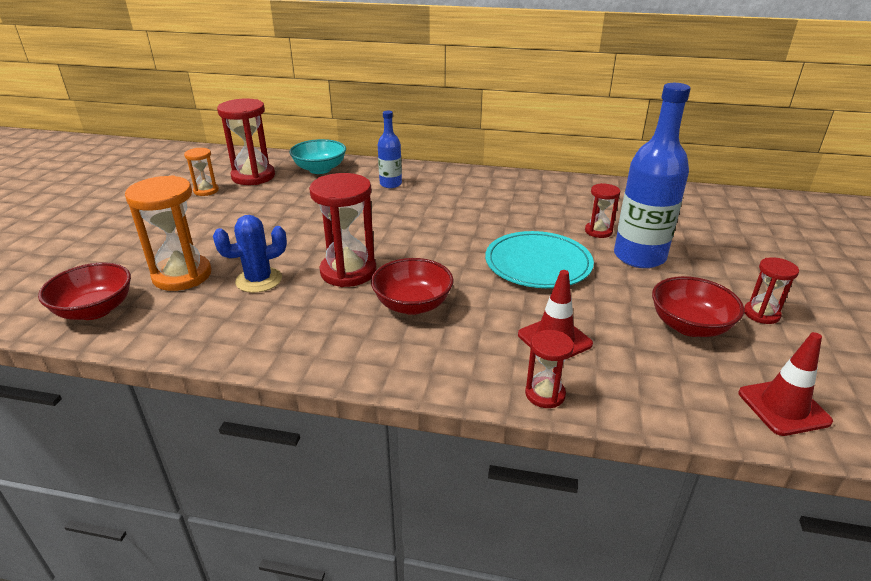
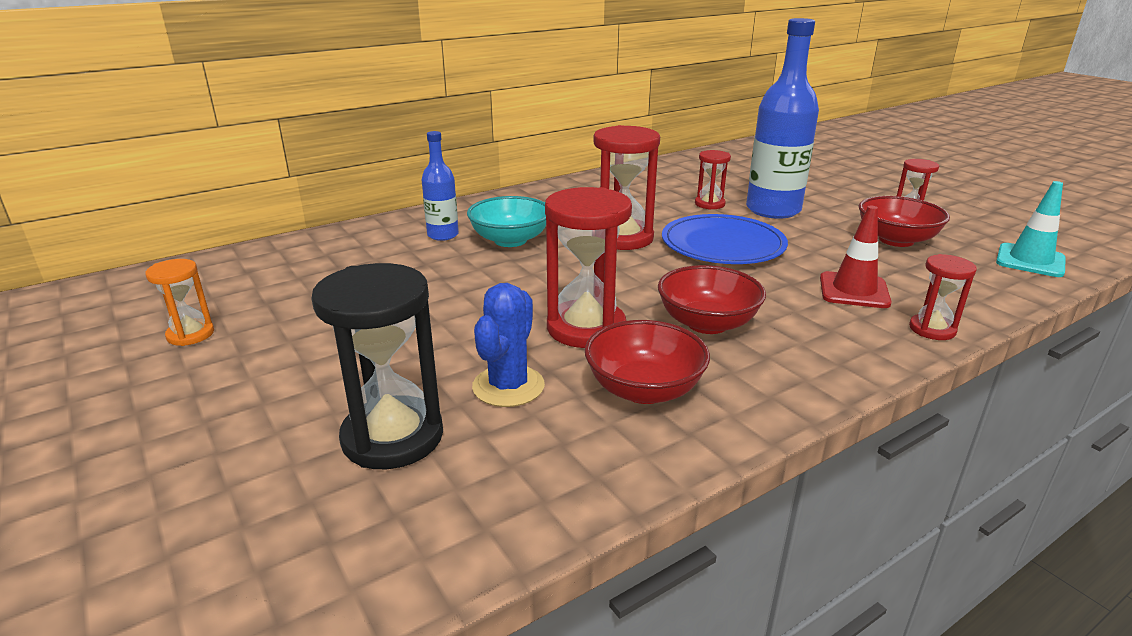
camera: 45 degrees left, 5 degrees down
(95, 310) = (352, 552): red bowl -> red bowl (644, 389)
(182, 275) = (392, 437): orange hourglass -> black hourglass
(253, 176) = (234, 291): red hourglass -> red hourglass (622, 238)
(320, 169) = (318, 251): turquoise bowl -> turquoise bowl (510, 240)
(538, 263) = (723, 244): turquoise plate -> blue plate
(783, 407) = (1030, 261): red traffic cone -> turquoise traffic cone

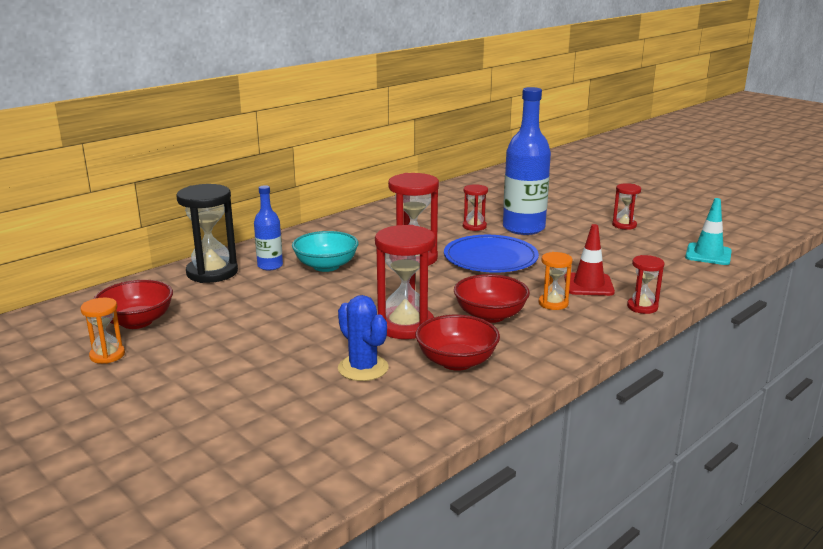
camera: 10 degrees left, 5 degrees down
(392, 437) = (295, 406): black hourglass -> black hourglass (212, 272)
(508, 386) = (363, 368): blue cactus -> blue cactus turned 45 degrees counterclockwise
(800, 313) = (553, 303): none -> orange hourglass
(896, 240) = (616, 246): red bowl -> red bowl (137, 321)

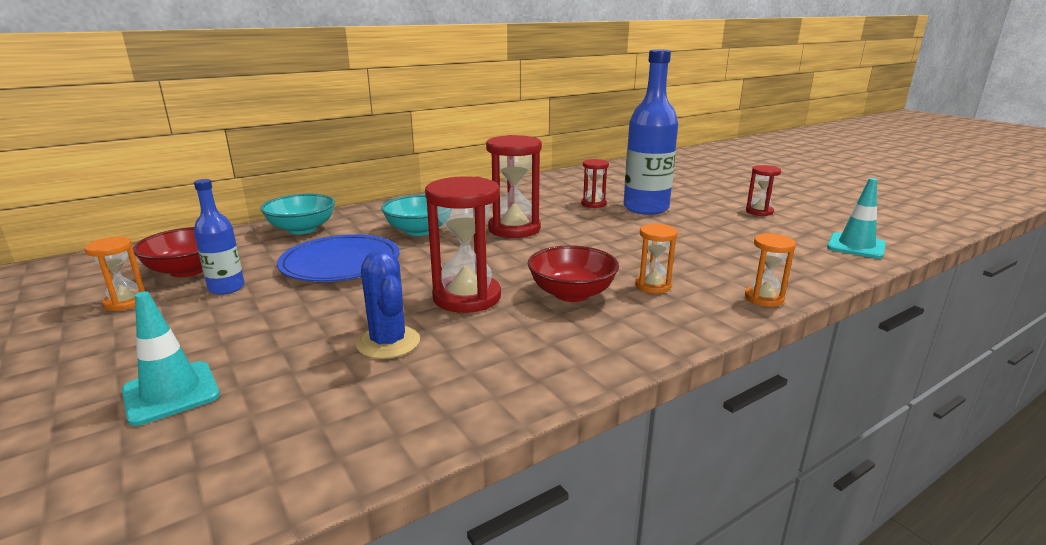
camera: 10 degrees right, 0 degrees up
(212, 272) = (302, 229): black hourglass -> turquoise bowl
(218, 421) = (171, 393): none -> turquoise traffic cone
(270, 266) = (363, 227): blue bottle -> blue bottle (226, 288)
(456, 361) = (505, 345): red bowl -> none
(490, 258) = (598, 234): blue plate -> blue plate (340, 263)
(588, 285) = (702, 268): red traffic cone -> none
(642, 307) = (764, 298): red hourglass -> orange hourglass

